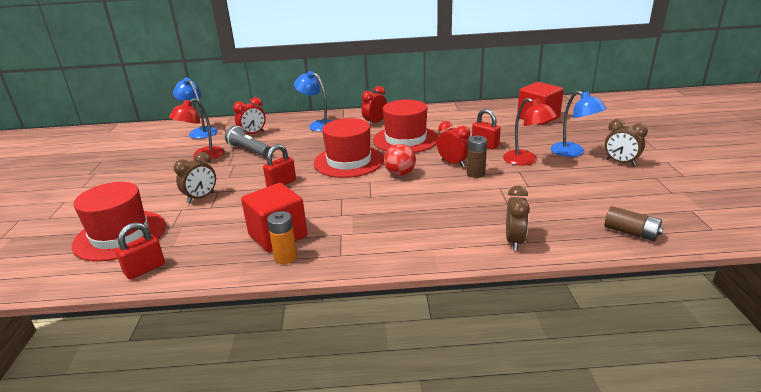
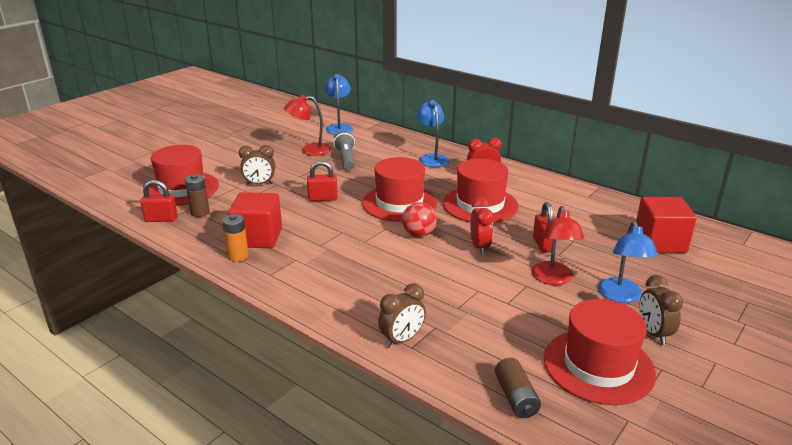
camera: 40 degrees right, 0 degrees up
(253, 134) = (371, 145): red clock -> none
(475, 174) = (481, 267): brown battery -> brown battery (200, 212)
(631, 192) = (598, 366): none -> red hat

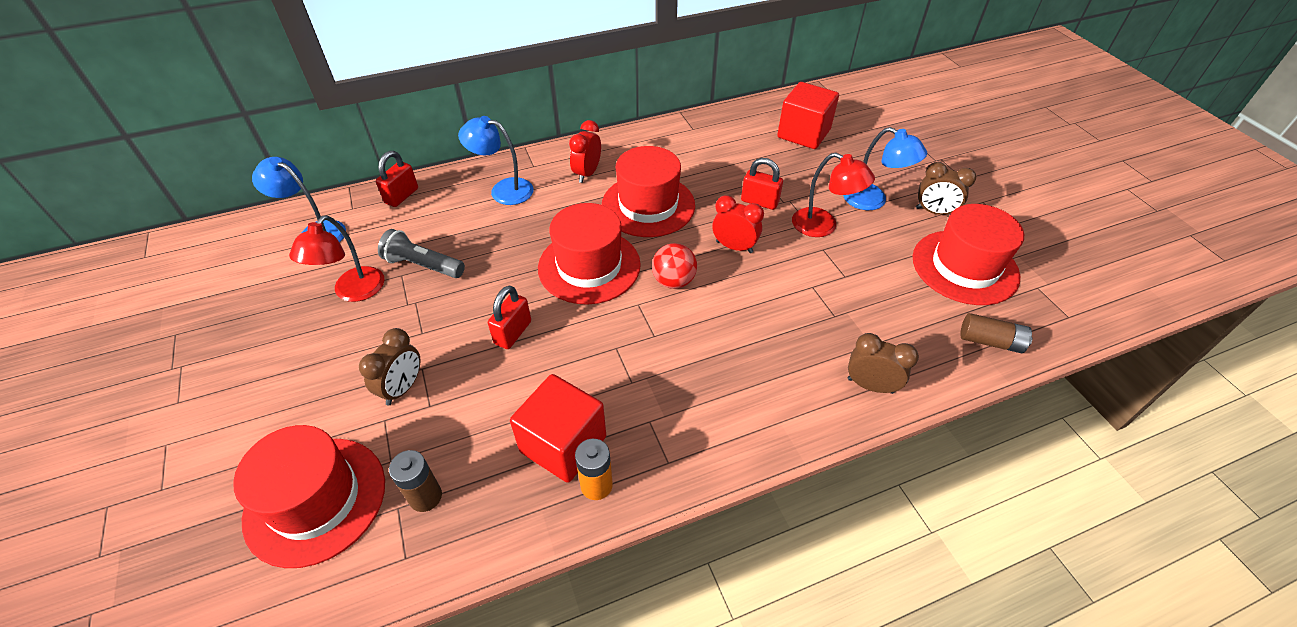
camera: 60 degrees left, 20 degrees up
(161, 219) = (399, 562): red padlock -> red padlock (402, 196)
(402, 340) = (870, 385): brown clock -> brown clock turned 60 degrees counterclockwise

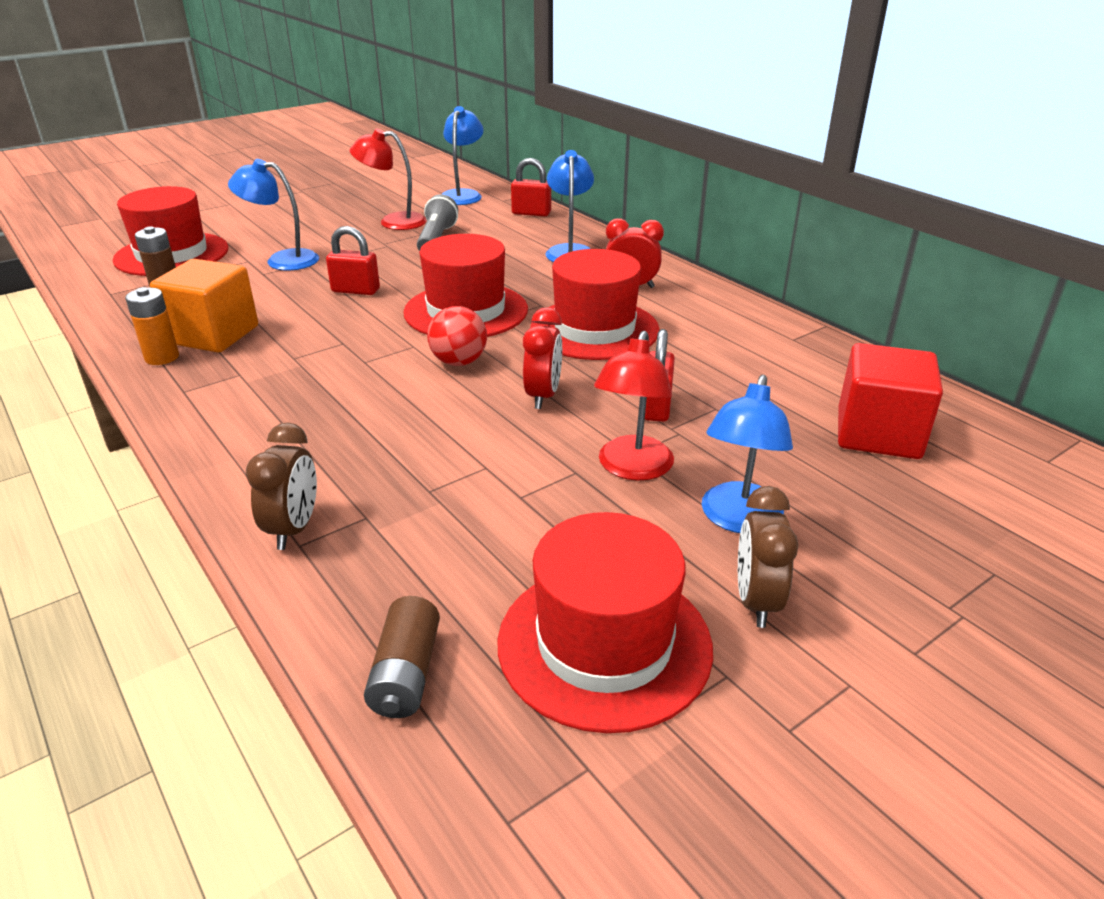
camera: 75 degrees right, 15 degrees down
(402, 388) = (282, 260): brown clock -> blue lamp
(563, 444) = (213, 335): red cube -> orange cube

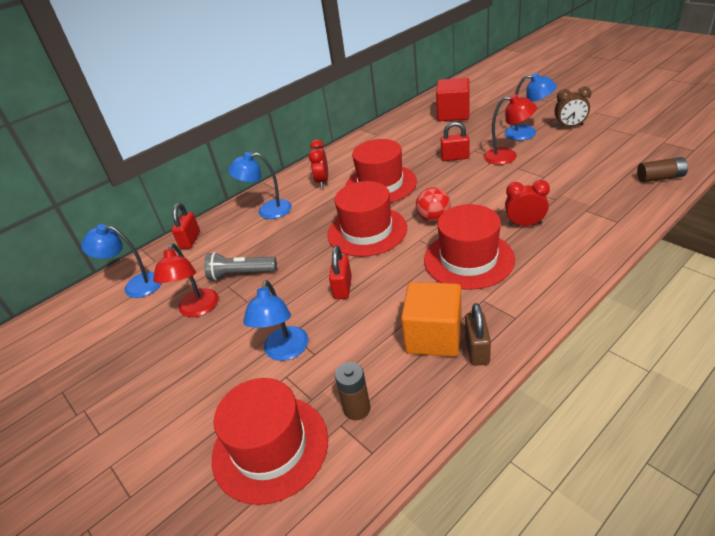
camera: 90 degrees left, 5 degrees up
(162, 357) = (477, 350): orange battery -> brown padlock
(294, 529) = (609, 226): brown clock -> none
(543, 396) = (459, 186): red clock -> red clock (525, 224)
(604, 644) = (612, 147): red hat -> red hat (468, 259)

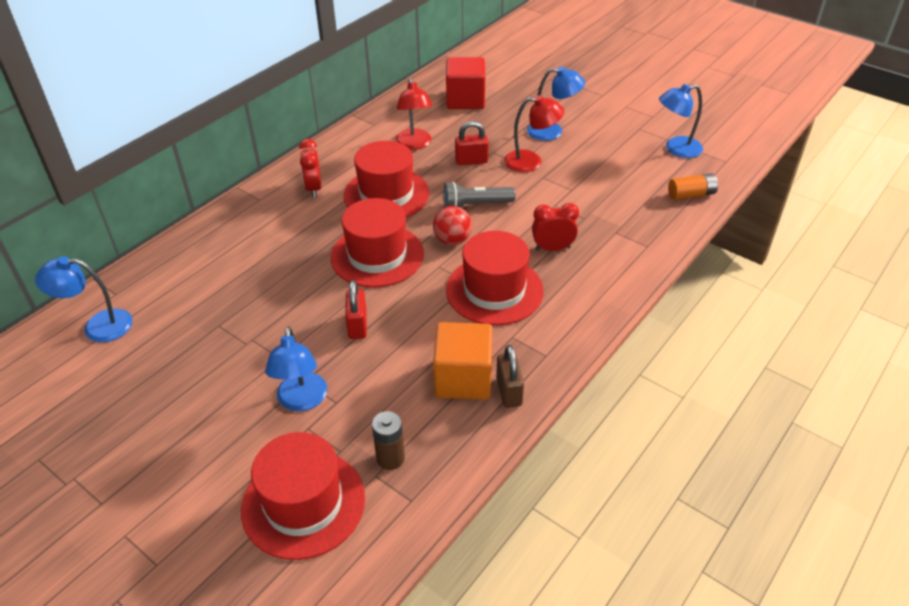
camera: 15 degrees left, 5 degrees up
(190, 240) = (156, 266): red padlock -> none
(197, 309) = (186, 355): red lamp -> red lamp (414, 144)
(241, 274) = (232, 310): grey flashlight -> grey flashlight (475, 205)
(267, 211) = (250, 227): blue lamp -> blue lamp (676, 149)
(569, 126) = (599, 125): brown clock -> none
(660, 178) = (691, 194): brown battery -> orange battery

